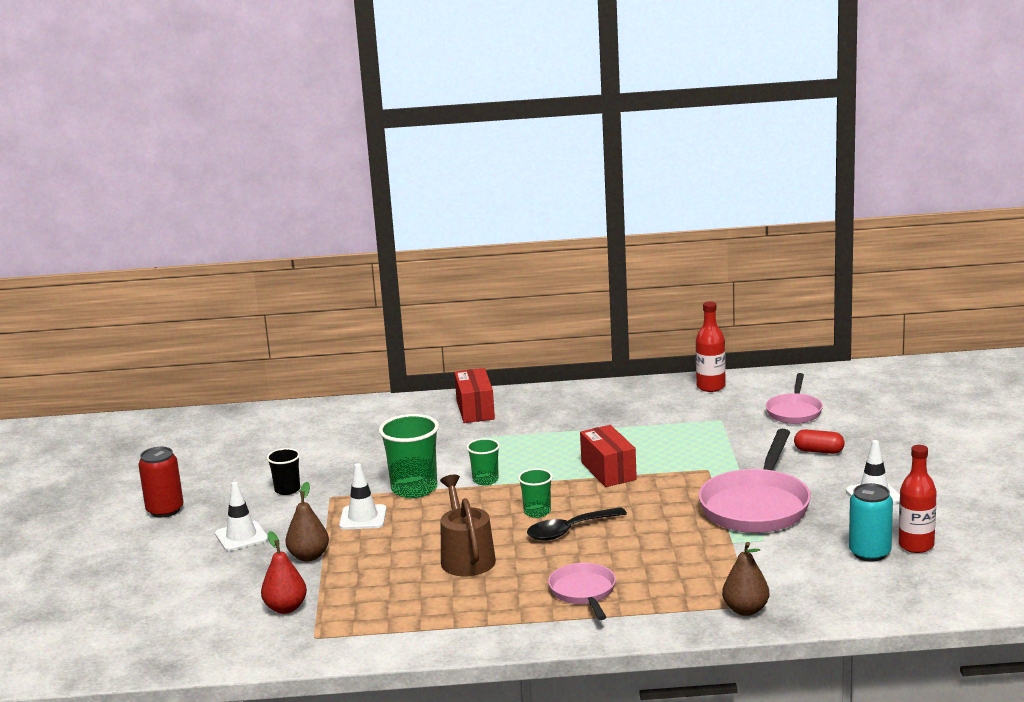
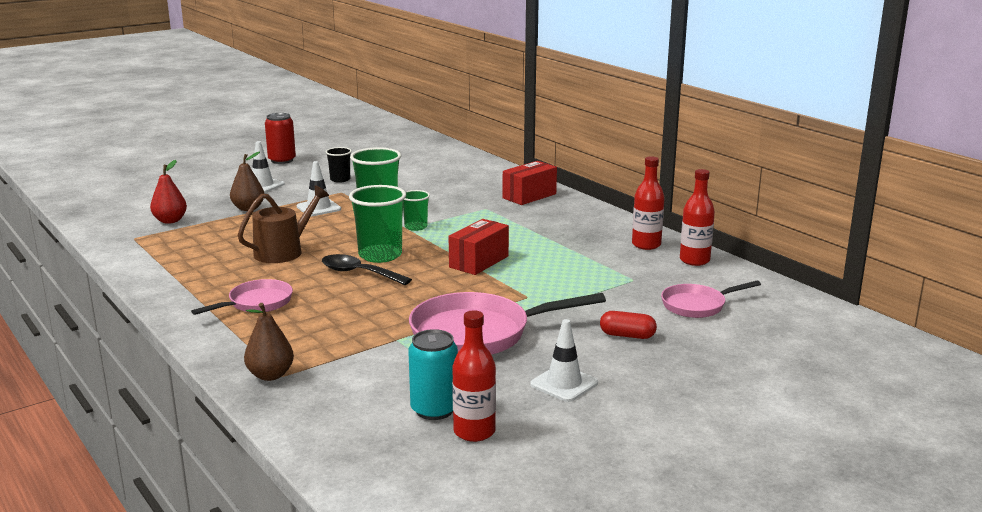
camera: 55 degrees right, 0 degrees up
(537, 512) = (380, 255): green cup -> green cup, size x1.78
(656, 395) = (646, 245): none -> red bottle
(819, 451) = (627, 335): red capsule -> red capsule turned 60 degrees counterclockwise

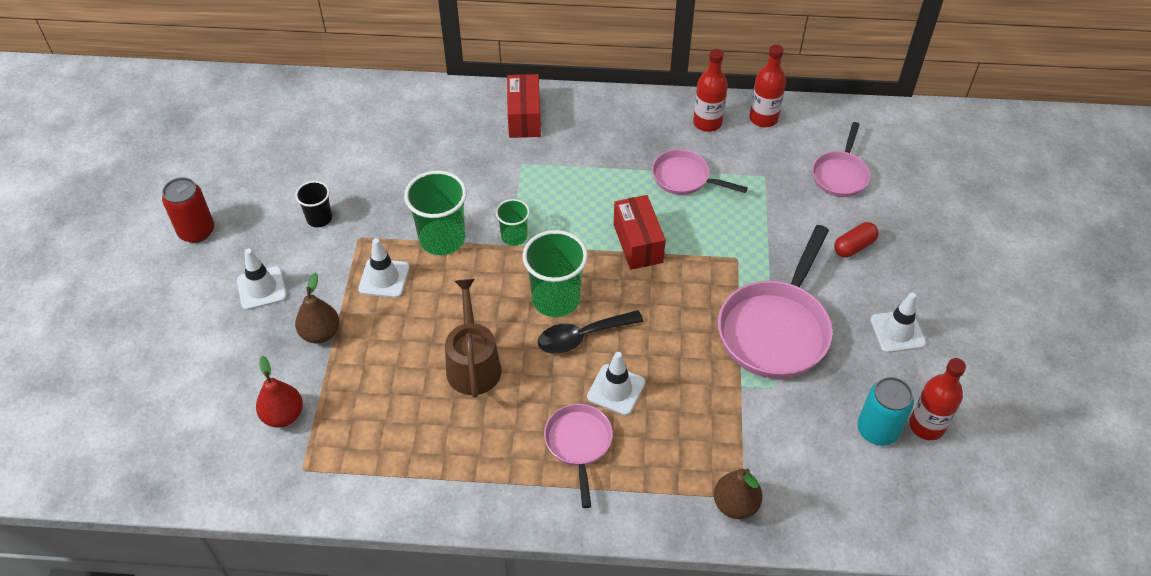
camera: 50 degrees left, 30 degrees up
(325, 299) = (616, 390): none -> white traffic cone
(573, 255) = (684, 178): none -> pink pan

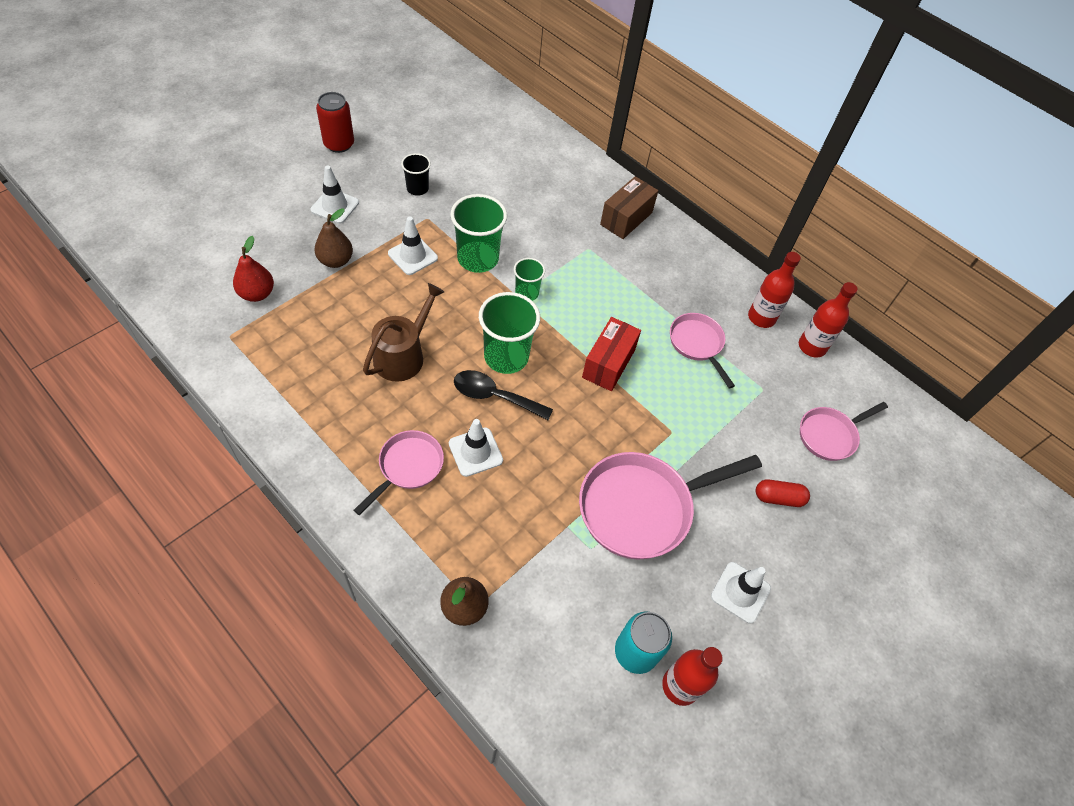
camera: 35 degrees right, 5 degrees up
(524, 117) = (626, 218): red box -> brown box

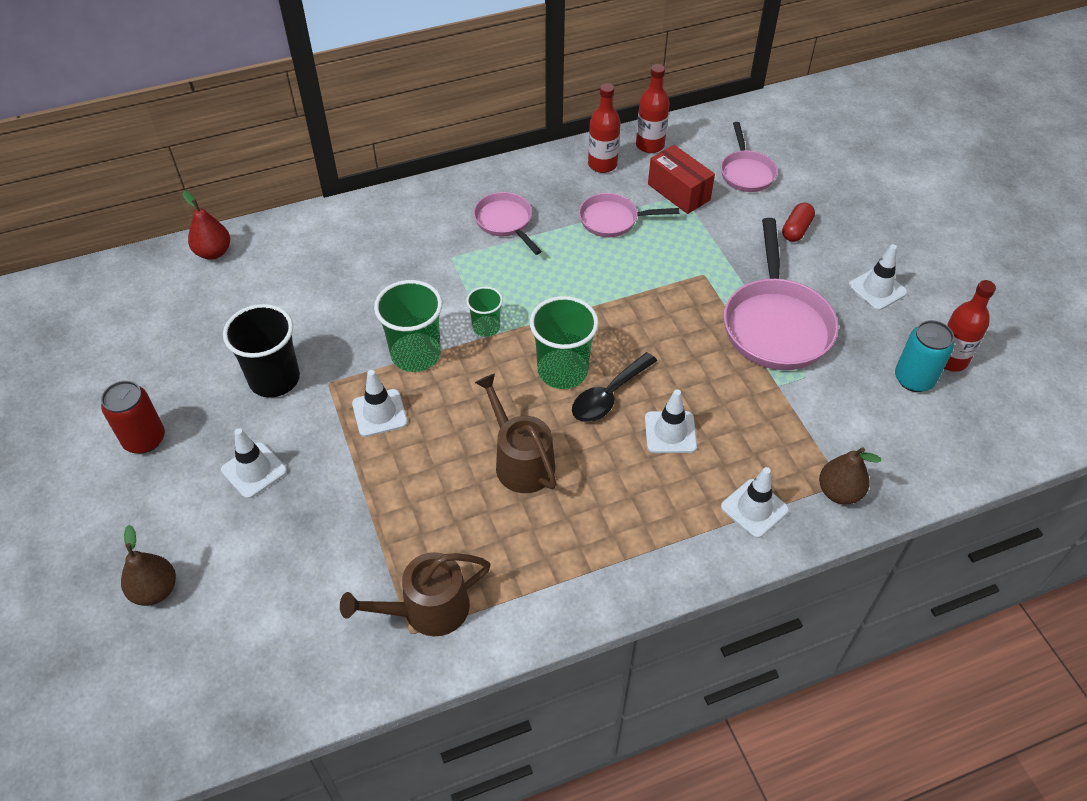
camera: 60 degrees left, 5 degrees down
(251, 339) = (427, 609): none -> brown watering can
(257, 294) = (356, 588): red pear -> red pear (213, 252)
(336, 261) = (346, 491): brown pear -> brown pear (155, 590)
(408, 467) = (667, 495): pink pan -> pink pan (505, 222)
(417, 188) = (274, 379): black cup -> black cup, size x1.78
(419, 538) = (754, 508): none -> white traffic cone
(608, 363) = (607, 292): red box -> red box (679, 192)
(626, 218) = (427, 214): brown box -> none

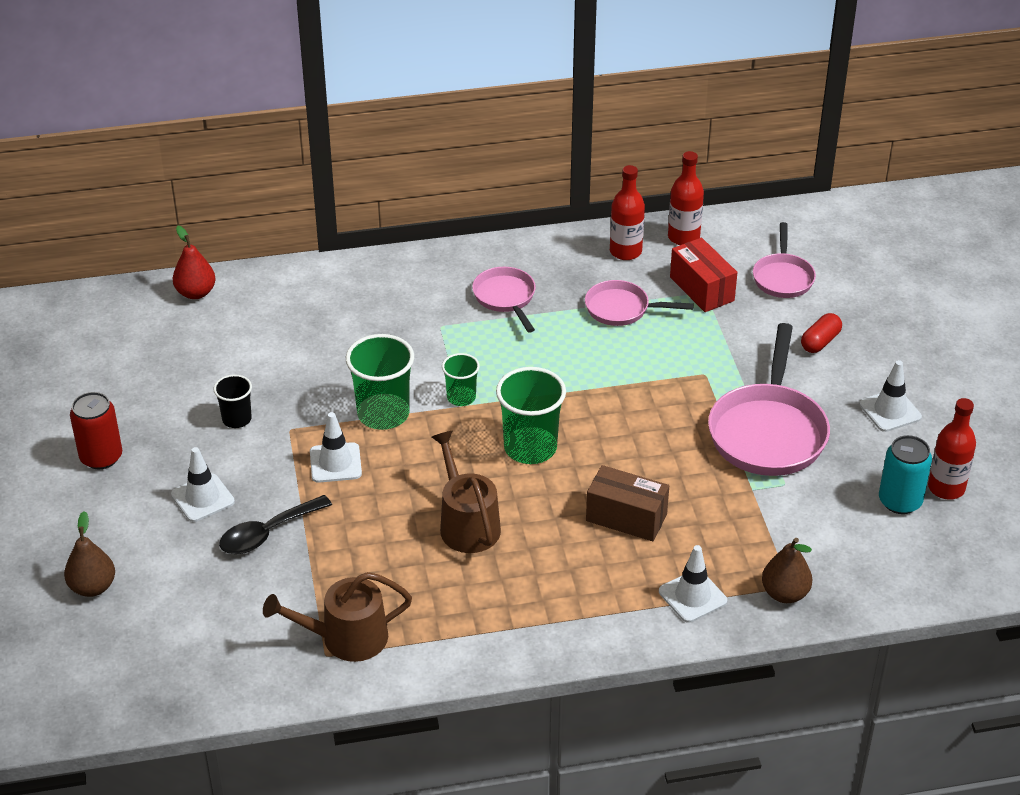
camera: 10 degrees right, 10 degrees down
(274, 379) = (237, 419): black cup -> black cup, size x0.56
(608, 396) = (572, 476): black spoon -> black spoon (268, 533)
(670, 432) = (626, 518): white traffic cone -> brown box

